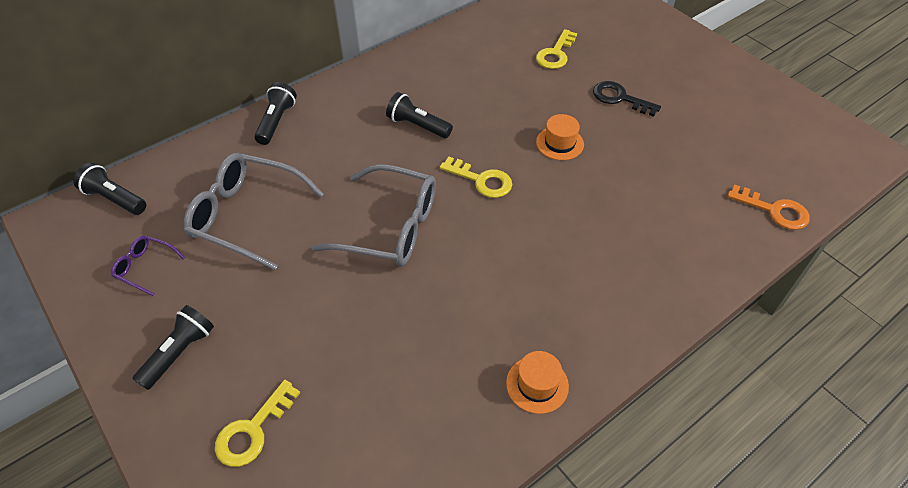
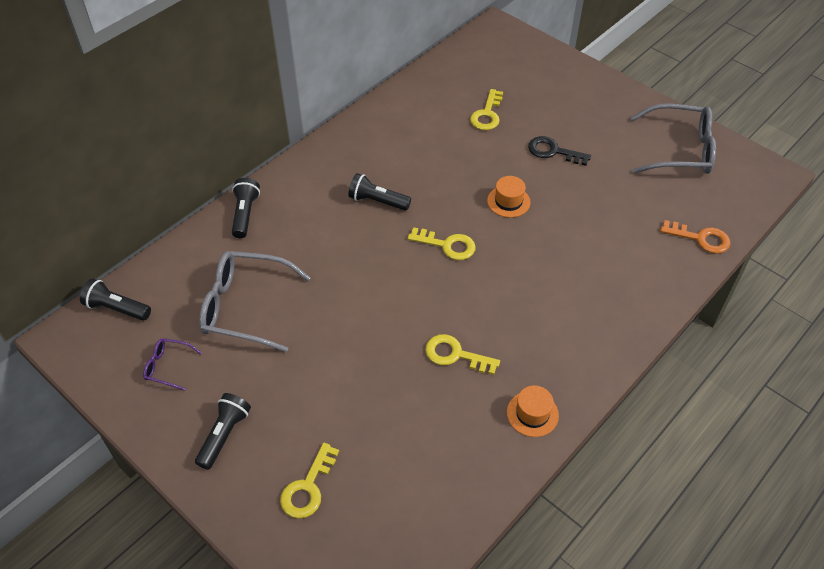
camera: 10 degrees left, 0 degrees up
(390, 227) = (377, 299): grey glasses -> grey glasses (680, 150)
(462, 301) = (455, 355): none -> yellow key

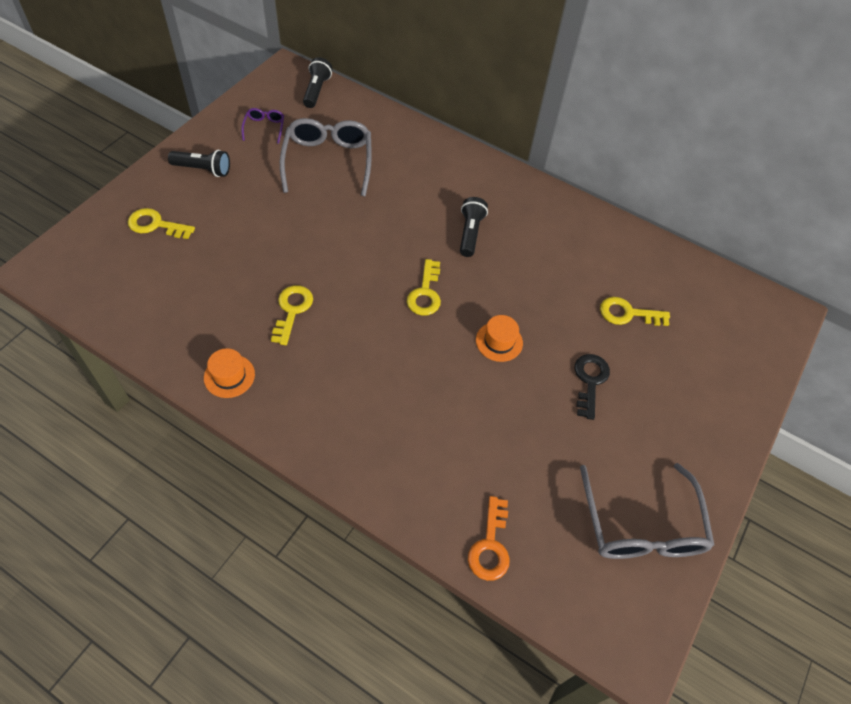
camera: 75 degrees right, 5 degrees up
(245, 214) = (431, 145): black flashlight -> none

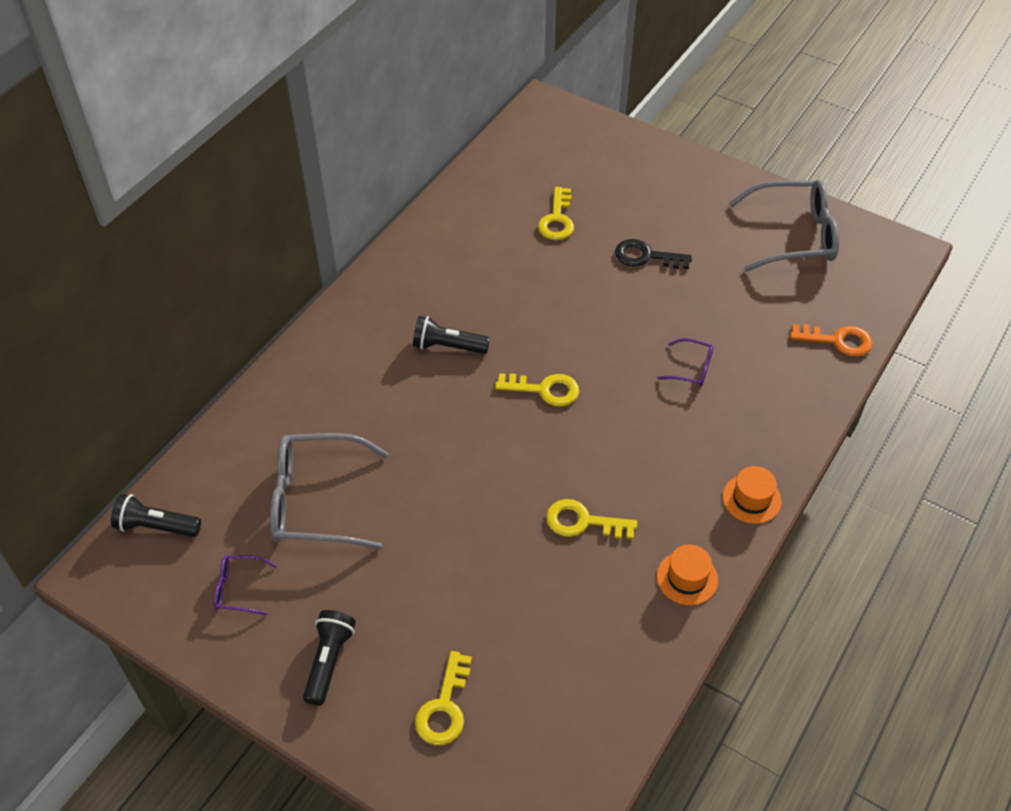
camera: 85 degrees left, 5 degrees down
(450, 404) = (691, 368): none -> purple glasses
(499, 341) = (606, 325): orange hat -> orange hat (751, 499)

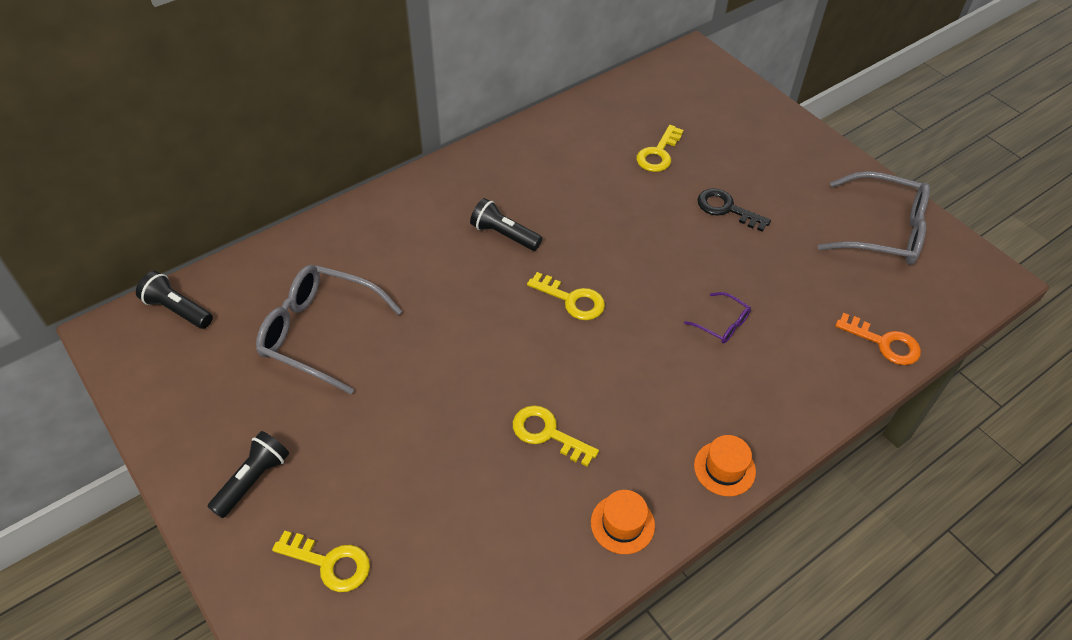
camera: 20 degrees right, 0 degrees up
(239, 589) = (213, 387): purple glasses -> none
(444, 707) = (330, 563): yellow key -> yellow key turned 105 degrees counterclockwise

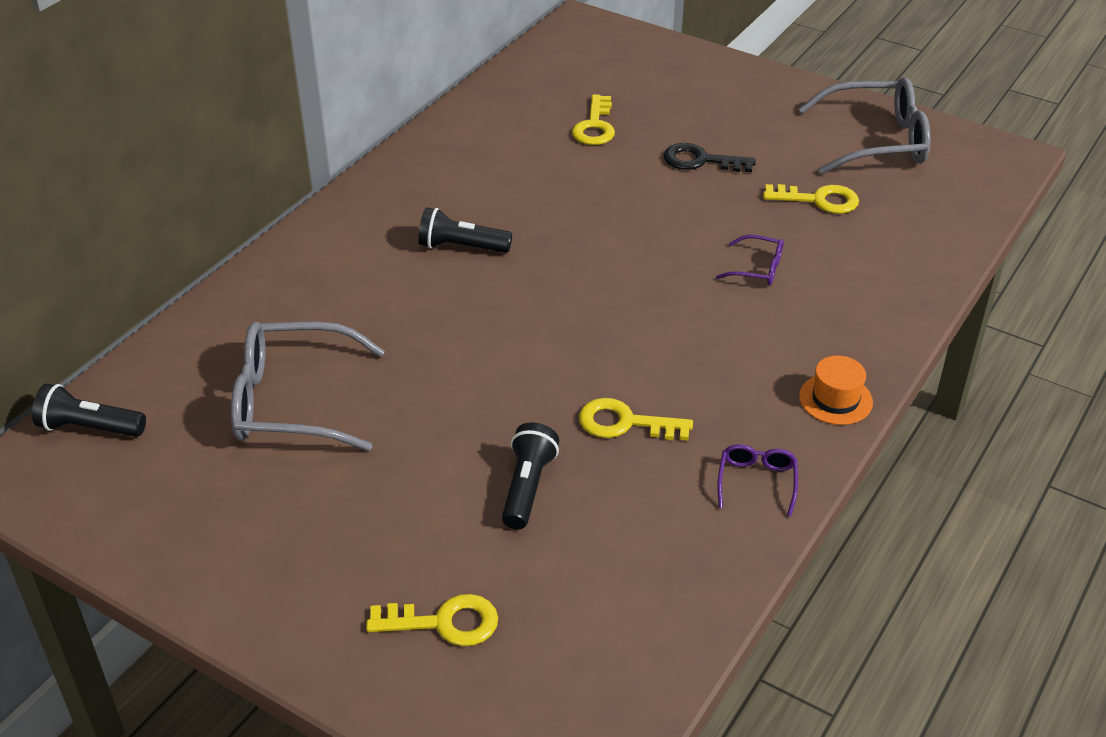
camera: 20 degrees left, 10 degrees down
(253, 480) = (298, 571): black flashlight -> black flashlight (528, 487)
(572, 300) = (578, 289): yellow key -> yellow key (819, 200)
(622, 524) = (757, 482): orange hat -> purple glasses
(884, 343) = (935, 241): orange key -> none

